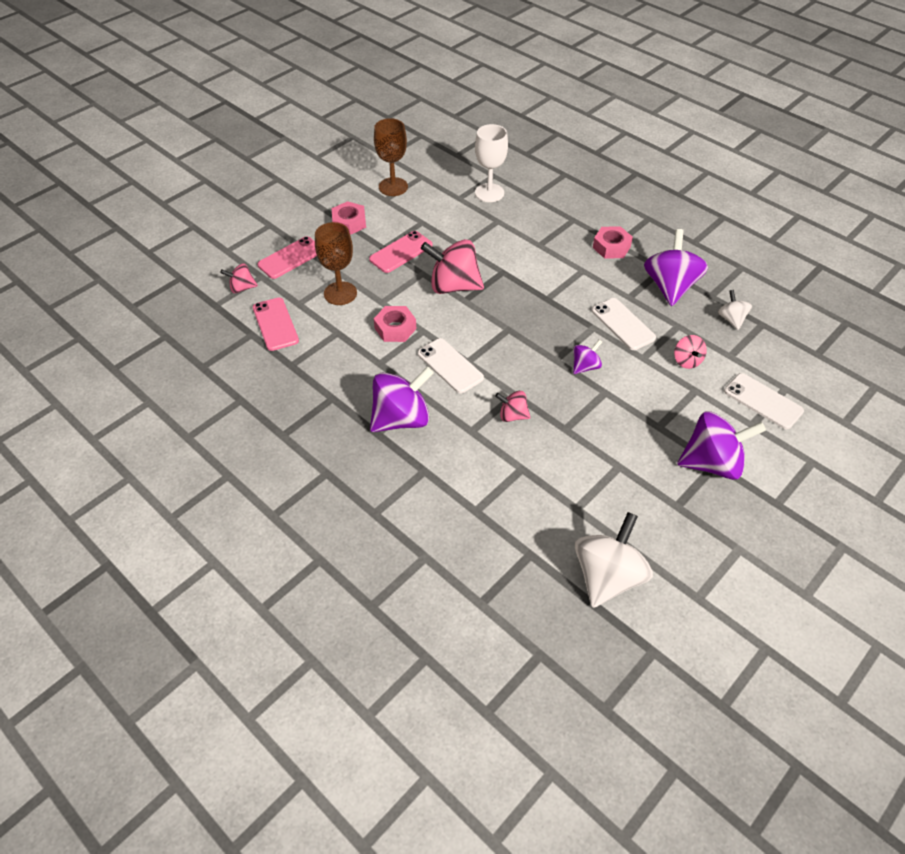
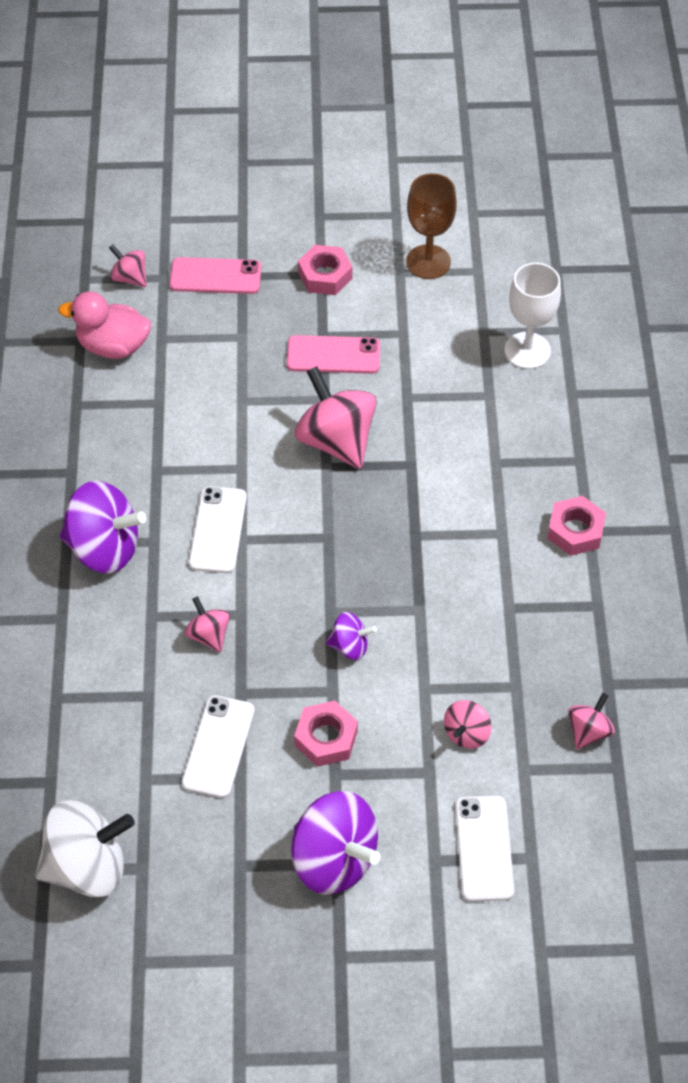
camera: 45 degrees right, 5 degrees up
(275, 324) = (113, 346): pink phone -> pink duck
(340, 293) = (214, 358): brown goblet -> none
(395, 328) = (217, 443): pink nut -> pink nut (326, 738)
(623, 324) = (456, 633): white phone -> white phone (218, 746)
(670, 287) = (574, 634): purple spinning top -> none
(731, 319) = (588, 731): white spinning top -> pink spinning top

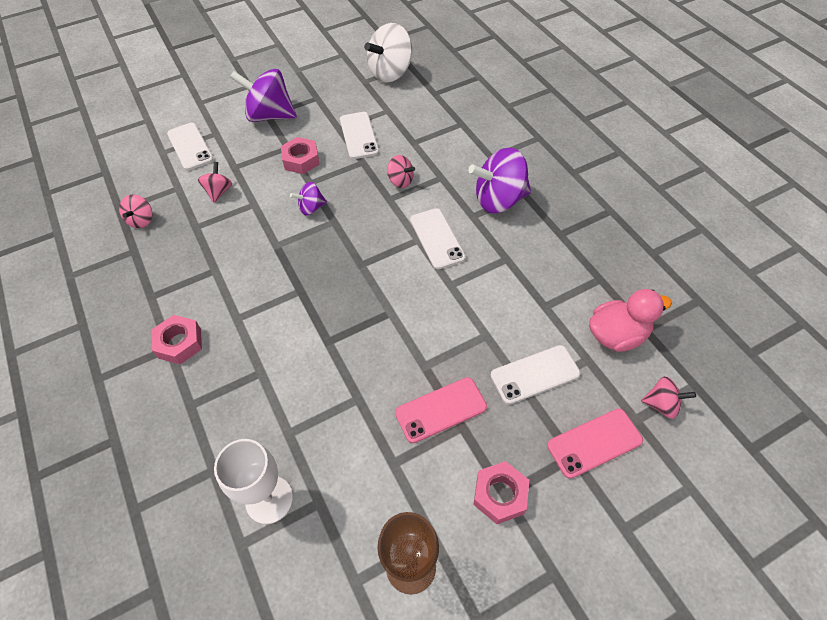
camera: 155 degrees right, 0 degrees up
(222, 347) = (535, 374): none -> white phone
(336, 440) = (395, 335): pink spinning top -> none

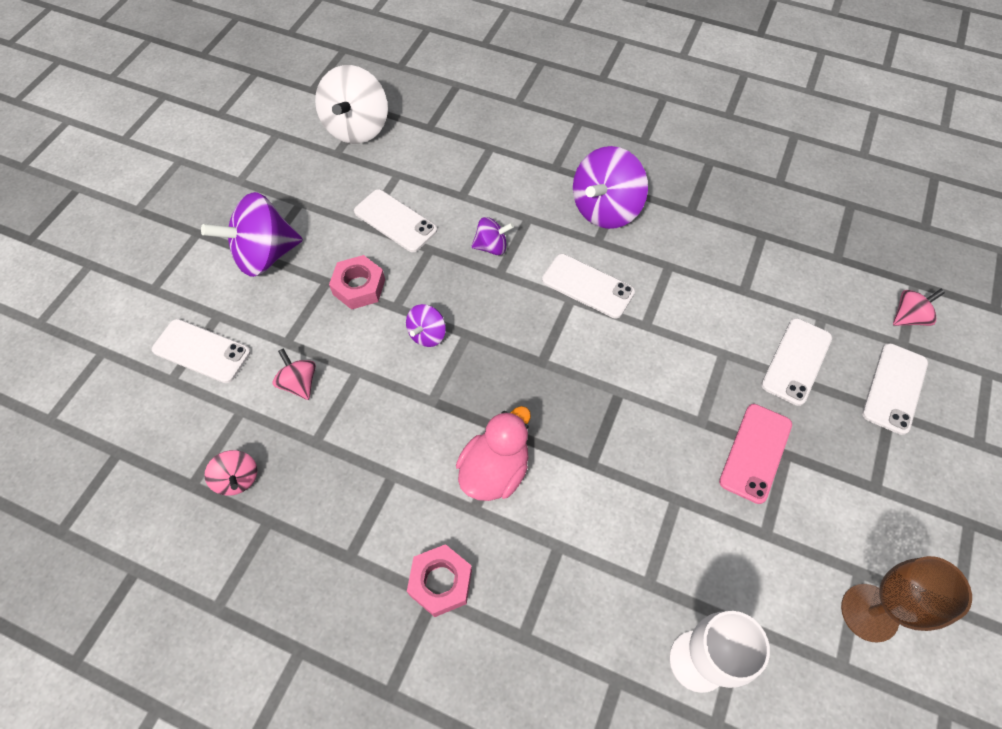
camera: 40 degrees left, 5 degrees up
(400, 181) = (491, 246): pink spinning top -> purple spinning top
(500, 495) = (872, 491): pink nut -> none
(594, 443) = (894, 388): pink phone -> white phone
(617, 335) = (822, 278): pink duck -> pink duck (495, 471)

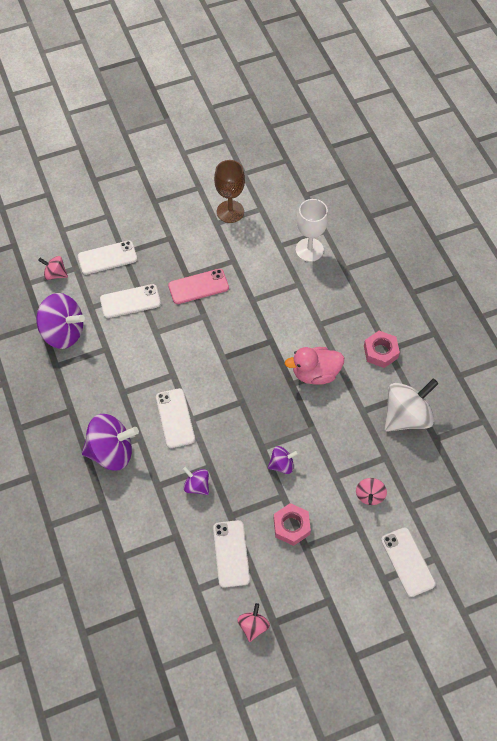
camera: 135 degrees left, 0 degrees up
(237, 479) = (436, 470): pink spinning top -> pink spinning top (253, 626)
(265, 255) = (326, 599): purple spinning top -> purple spinning top (63, 332)
(357, 128) = (184, 656): white spinning top -> white spinning top (406, 416)

